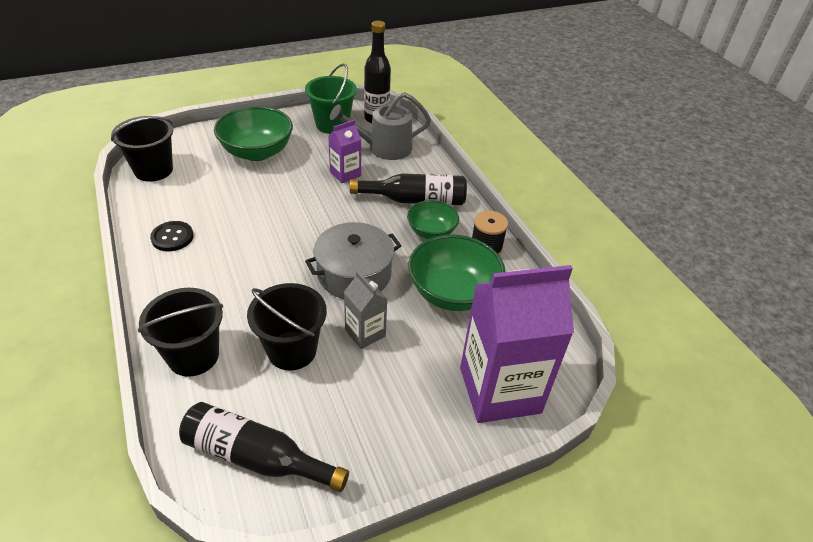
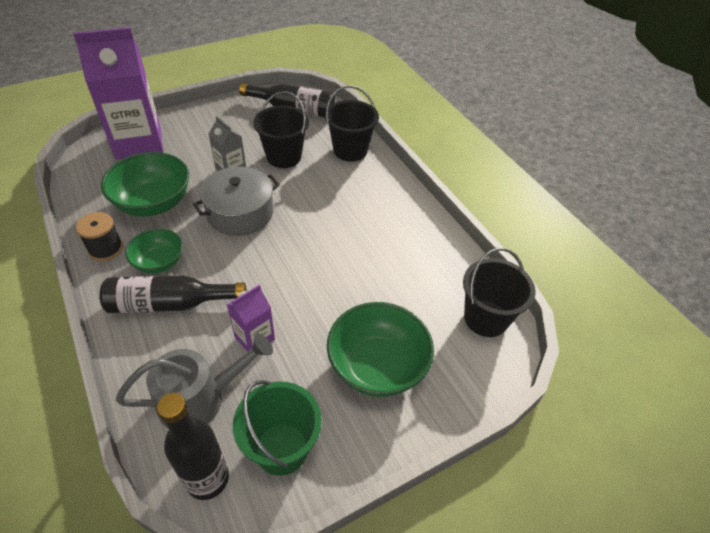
camera: 175 degrees right, 5 degrees up
(172, 237) = (414, 235): black button -> none

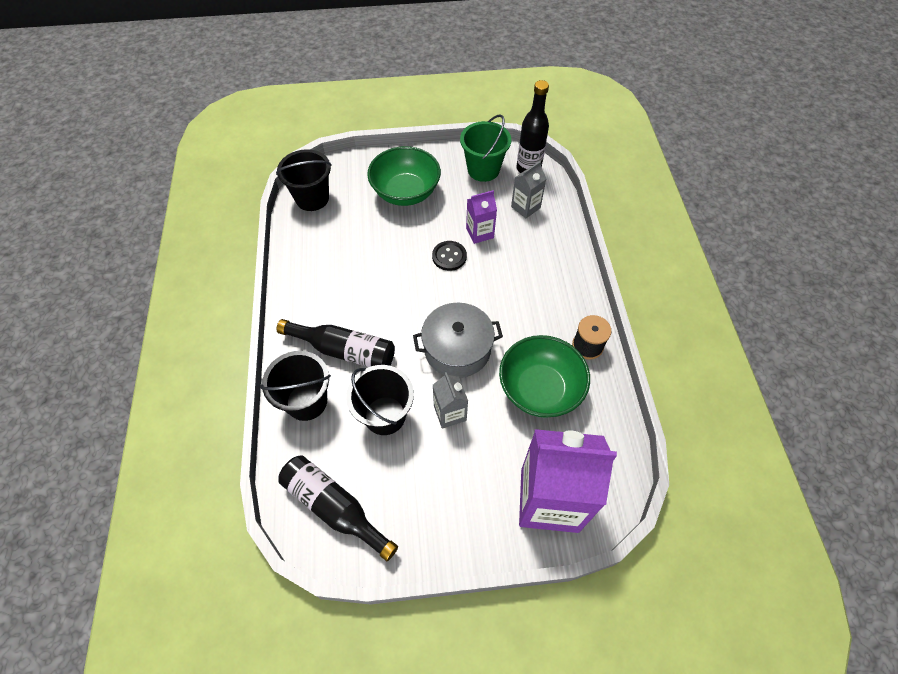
camera: 155 degrees left, 10 degrees up
(159, 262) = (541, 317): green bowl -> none
(169, 304) = (537, 276): black bottle -> black bottle (344, 350)
(199, 399) = (525, 207): grey watering can -> grey carton
(282, 296) = (449, 256): none -> black button

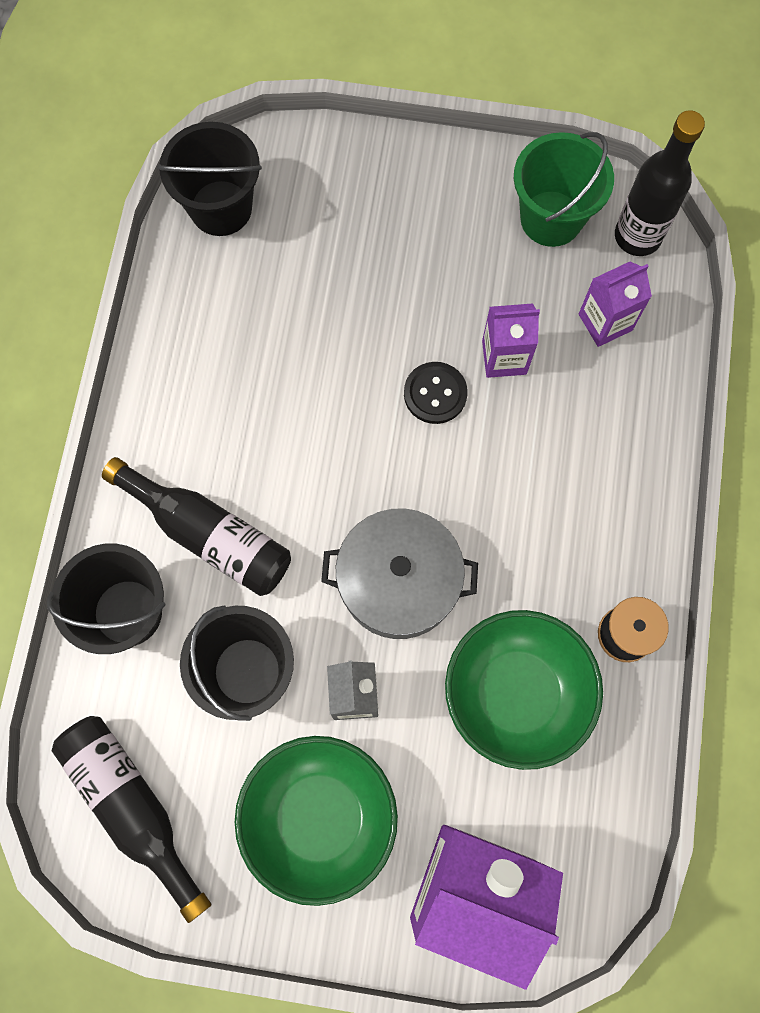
camera: 15 degrees right, 15 degrees up
(405, 192) = (393, 235): green bowl -> green bowl (319, 817)
(525, 207) = (605, 322): grey carton -> purple carton

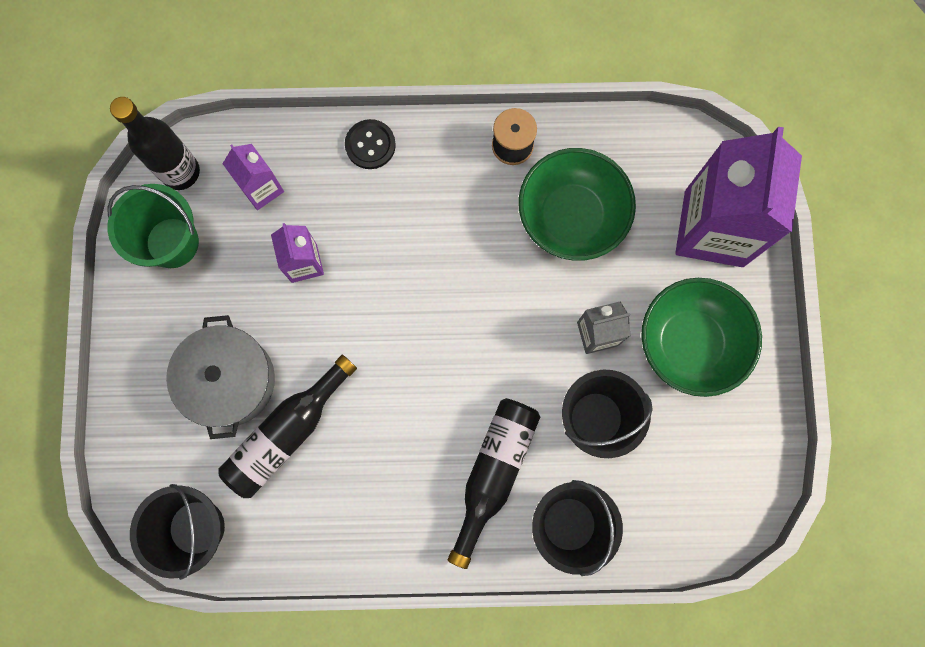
camera: 100 degrees left, 5 degrees up
(132, 806) = (713, 484): black bottle -> black bottle (287, 433)
(399, 581) = (503, 315): grey pot -> grey pot (229, 380)
(435, 394) = (344, 313): black button -> black button (370, 145)

